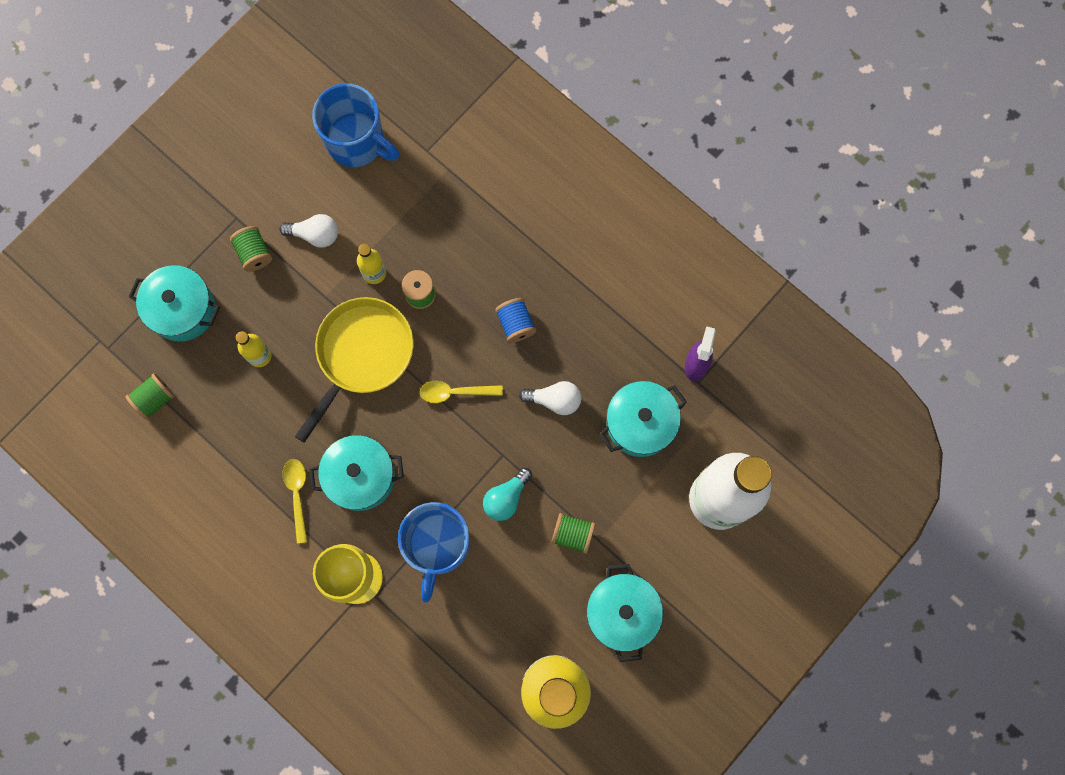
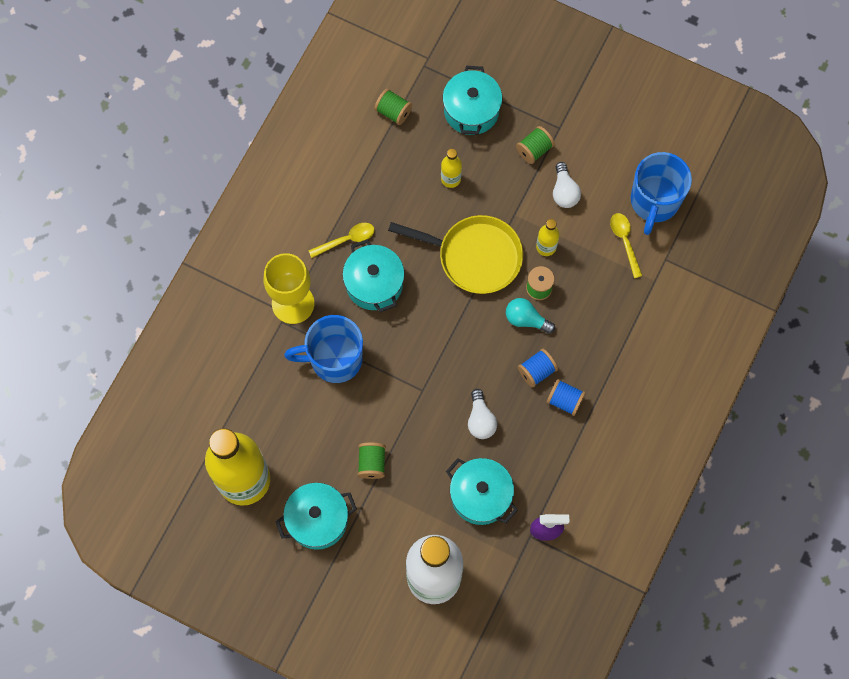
camera: 75 degrees right, 5 degrees down
(455, 392) = (464, 338): yellow spoon -> yellow spoon (625, 241)
(506, 498) = (388, 402): turquoise light bulb -> turquoise light bulb (526, 319)
(557, 303) = (564, 400): none -> blue spool

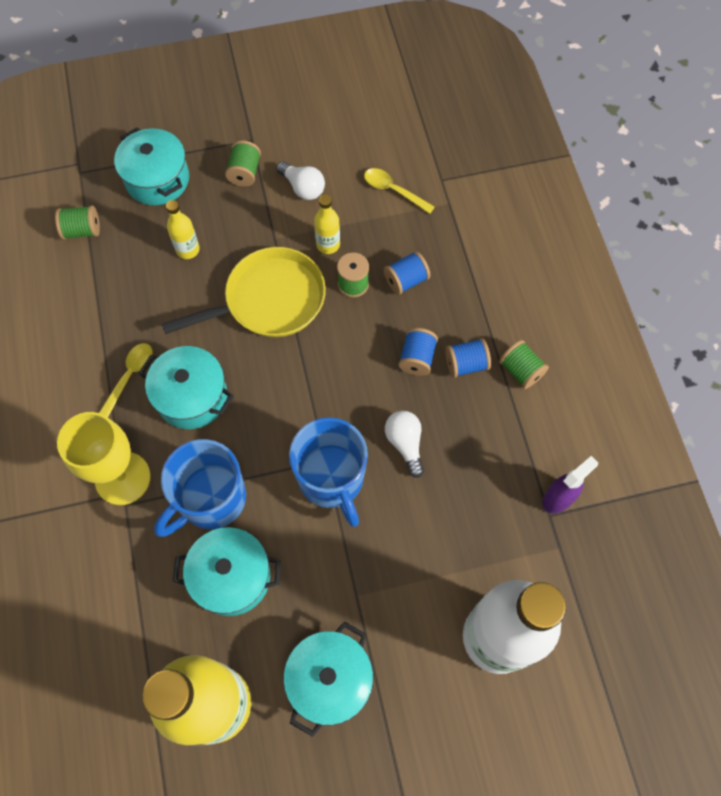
camera: 40 degrees left, 5 degrees down
(372, 463) = (336, 573): green spool -> green spool (520, 371)
(480, 420) = (405, 443): white light bulb -> white light bulb turned 150 degrees counterclockwise
(480, 495) = (469, 516): turquoise pot -> turquoise pot (232, 577)
(526, 319) = (366, 320): turquoise light bulb -> none
(576, 313) = (406, 280): none -> blue spool
(654, 202) = (389, 141): blue mug -> blue mug (332, 479)

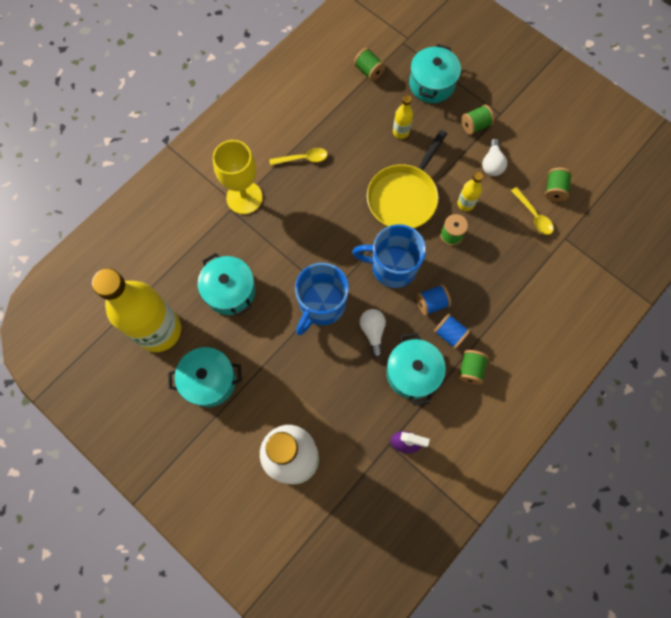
camera: 55 degrees right, 5 degrees up
(192, 396) = (315, 198): turquoise pot -> turquoise pot (412, 373)
(211, 499) = (264, 250): blue mug -> blue mug (392, 267)
(269, 300) = (404, 197): yellow pan -> yellow pan turned 90 degrees clockwise
(380, 151) = (554, 189): none -> green spool
(393, 190) = (533, 215): yellow spoon -> yellow spoon turned 150 degrees clockwise
(405, 443) = (373, 332): white light bulb -> white light bulb turned 45 degrees counterclockwise
(406, 280) = (478, 263): blue spool -> none

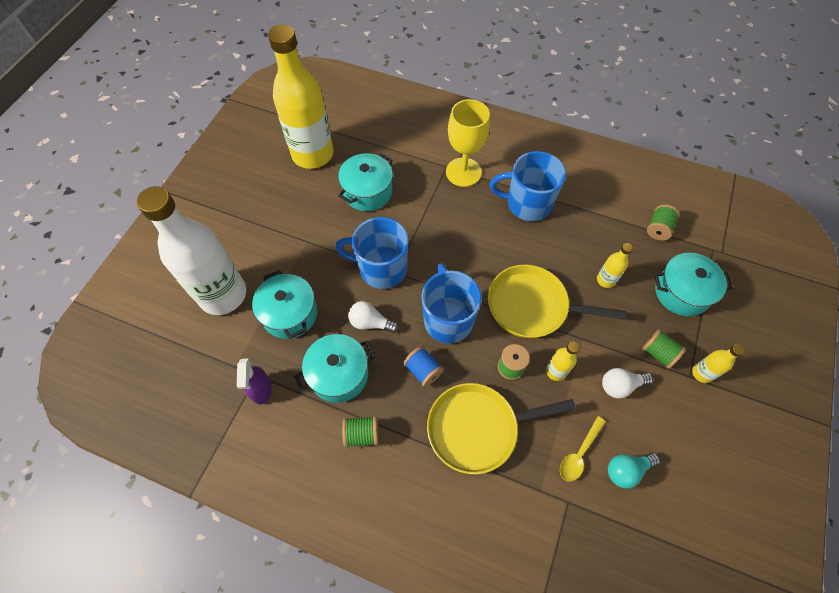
camera: 70 degrees right, 10 degrees down
(209, 381) = (278, 205): turquoise pot -> turquoise pot (290, 314)
(303, 159) = (527, 204): yellow spoon -> blue mug
(373, 332) = (370, 323): white light bulb -> white light bulb turned 135 degrees counterclockwise
(449, 334) = (395, 400): blue spool -> none
(493, 279) = (478, 428): none -> yellow pan
(500, 105) = (702, 373): none -> yellow bottle
(554, 189) = (626, 470): green spool -> turquoise light bulb

